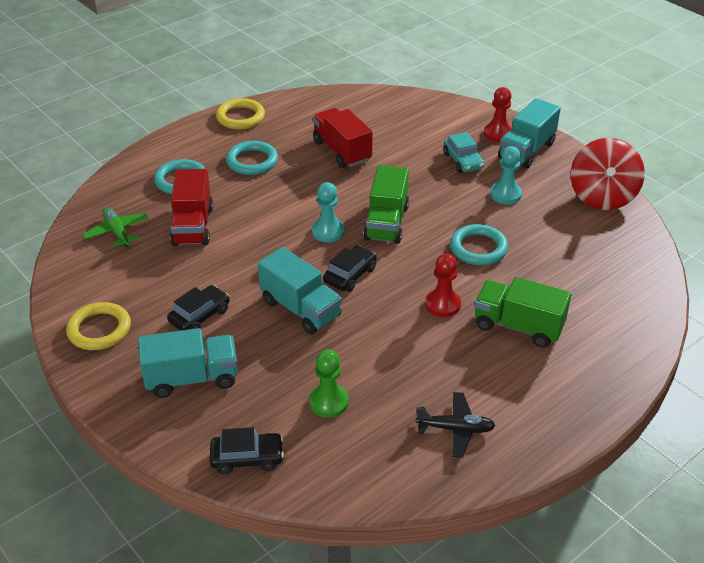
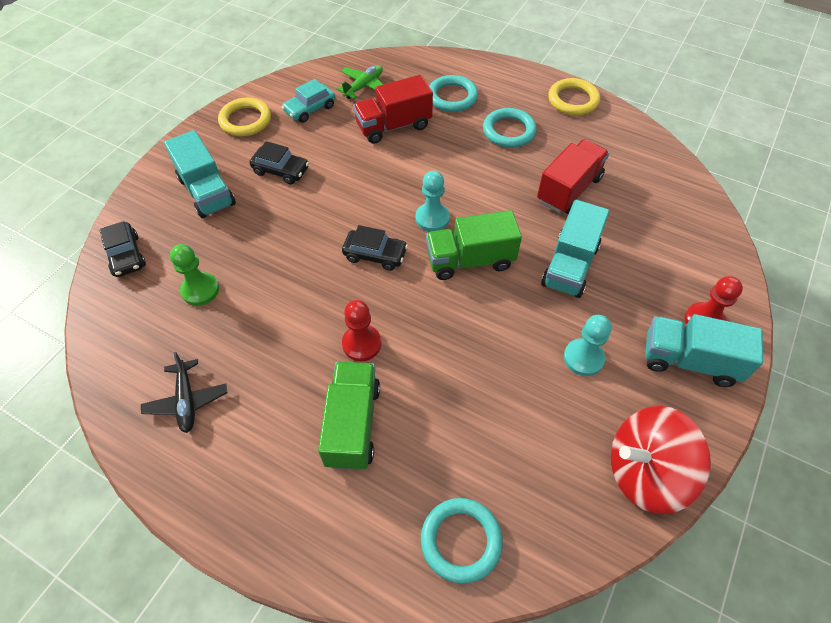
camera: 70 degrees right, 15 degrees up
(300, 309) = (313, 233): turquoise truck -> turquoise truck (569, 265)
(463, 161) = (622, 299): turquoise car -> turquoise car (310, 109)
(478, 248) = (468, 354): turquoise ring -> turquoise ring (461, 541)

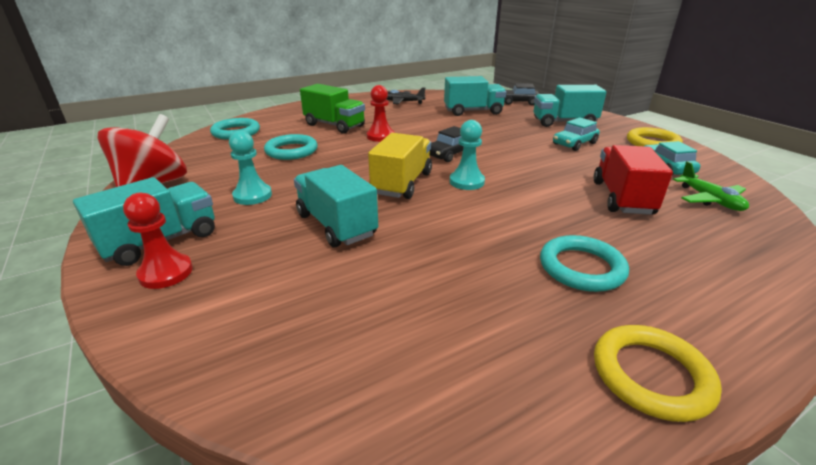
camera: 120 degrees right, 25 degrees down
(200, 290) = (473, 111): green pawn -> turquoise truck
(281, 170) = (574, 144): black car -> turquoise car
(452, 97) = (679, 249): turquoise ring -> turquoise ring (291, 151)
(470, 260) = (402, 183): green truck -> yellow truck
(569, 190) = (434, 269): red truck -> none

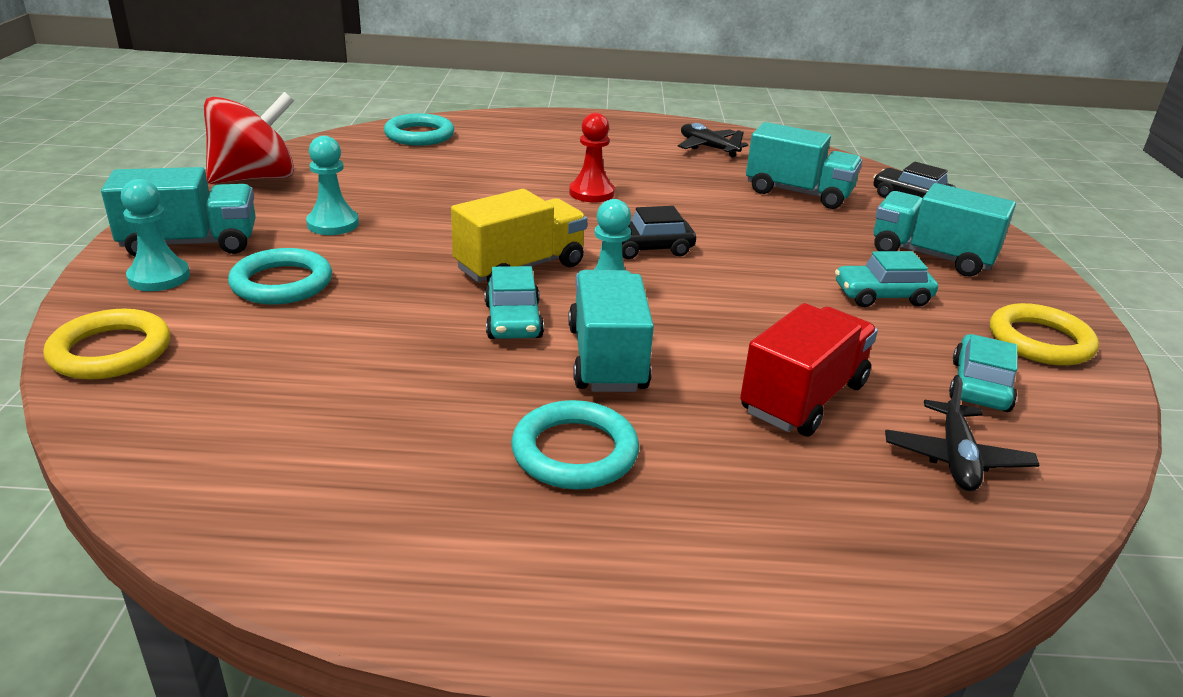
camera: 30 degrees right, 0 degrees up
(166, 273) = (159, 277): red pawn -> turquoise pawn
(291, 151) = (449, 180): turquoise ring -> turquoise ring (282, 283)
(334, 125) = (553, 159): green truck -> none
(336, 225) = (371, 290): turquoise truck -> turquoise truck (607, 359)
(442, 212) = (513, 321): none -> turquoise car
(651, 375) = (454, 582): yellow ring -> yellow ring (110, 351)
(709, 200) = (956, 458): green plane -> black plane

